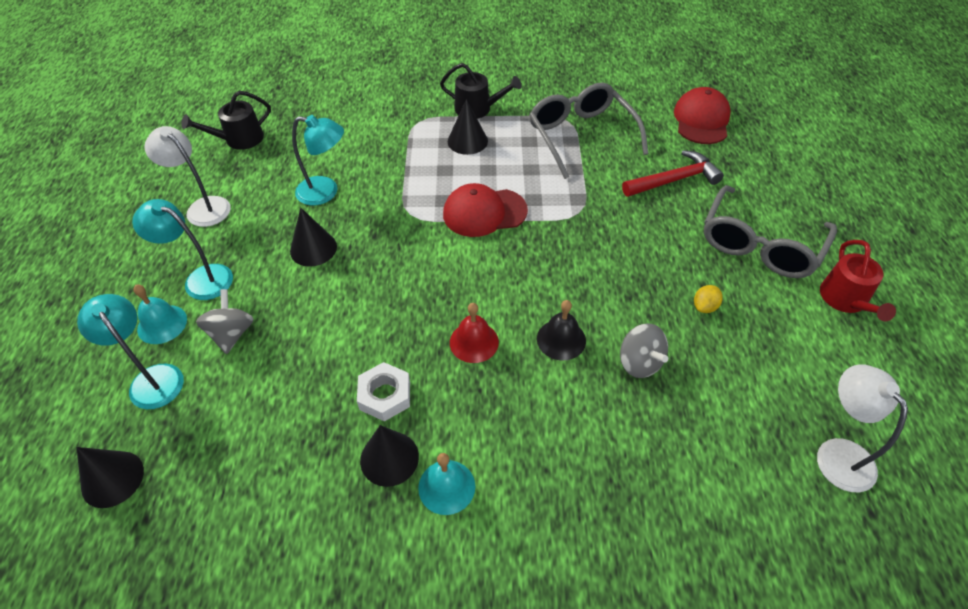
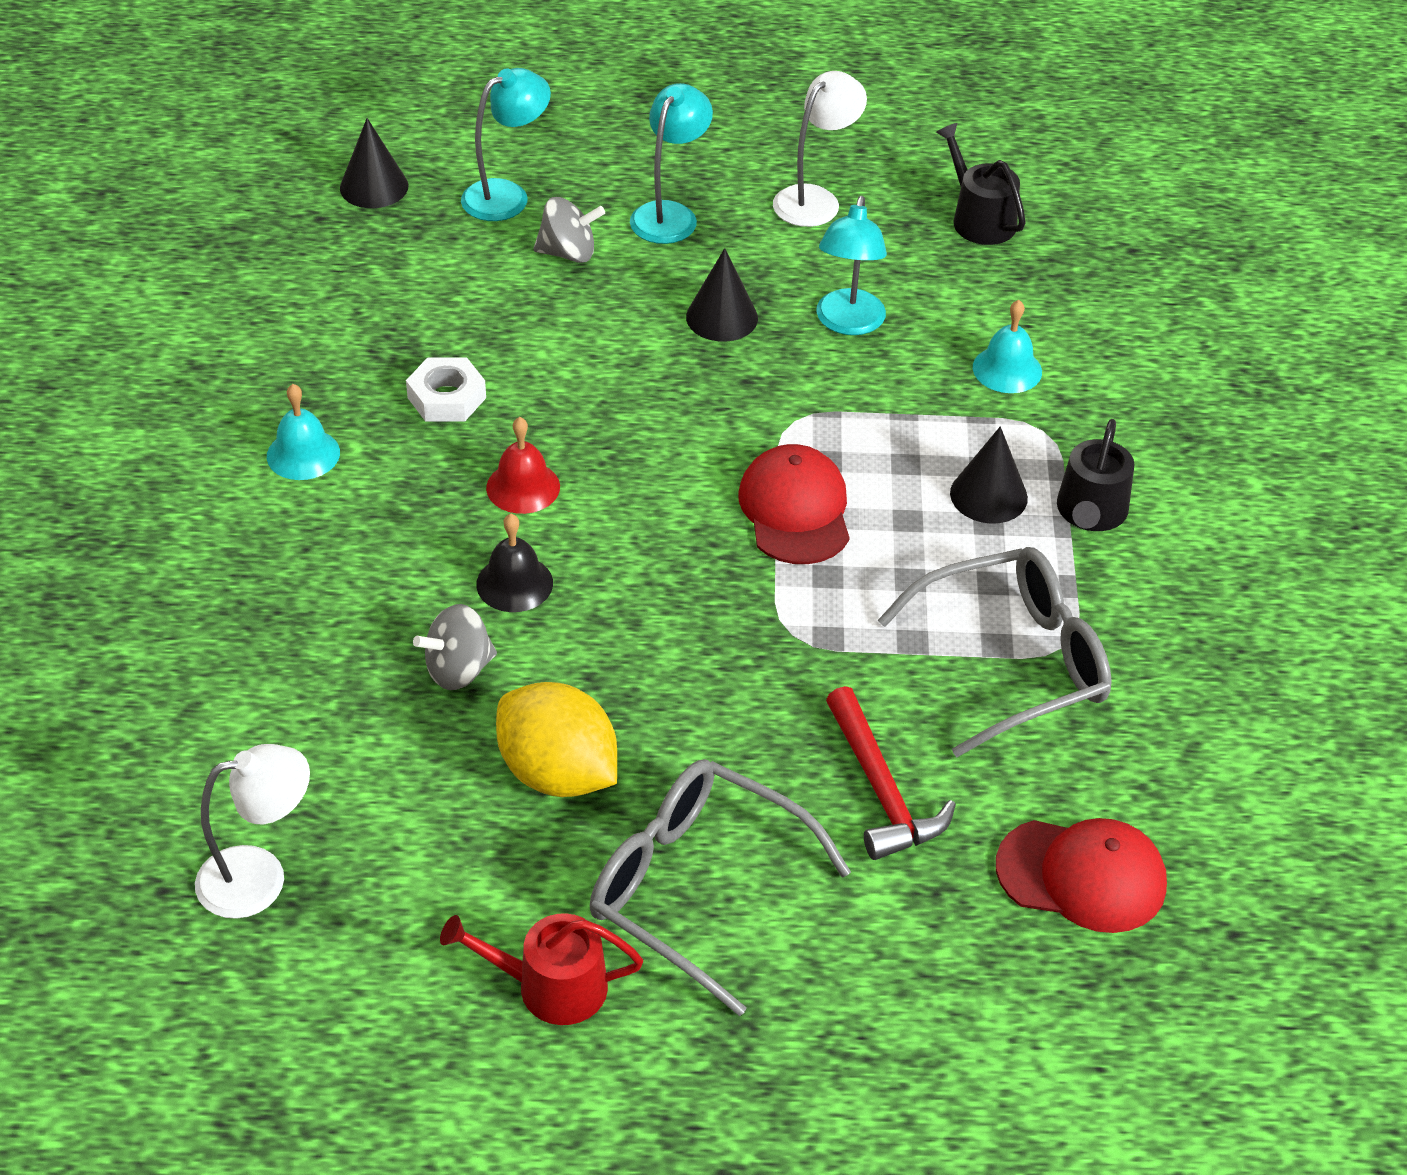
camera: 90 degrees right, 5 degrees down
(162, 324) = (592, 191): turquoise bell -> turquoise bell (1007, 369)
(389, 458) = (353, 403): black cone -> none
(704, 307) = (558, 773): yellow lemon -> yellow lemon, size x2.38

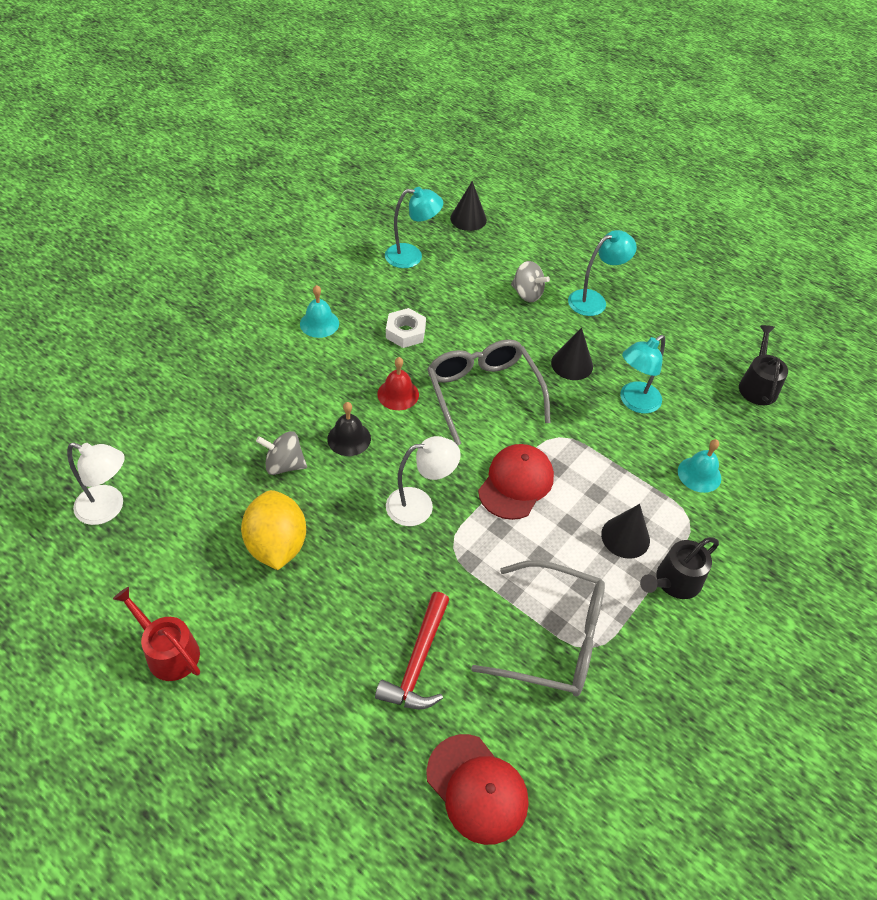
camera: 35 degrees right, 5 degrees up
(507, 195) = (524, 252): turquoise lamp -> turquoise lamp (412, 256)
(698, 889) = (280, 651): grey glasses -> grey glasses (483, 394)
(815, 199) = (676, 330): white lamp -> white lamp (419, 505)

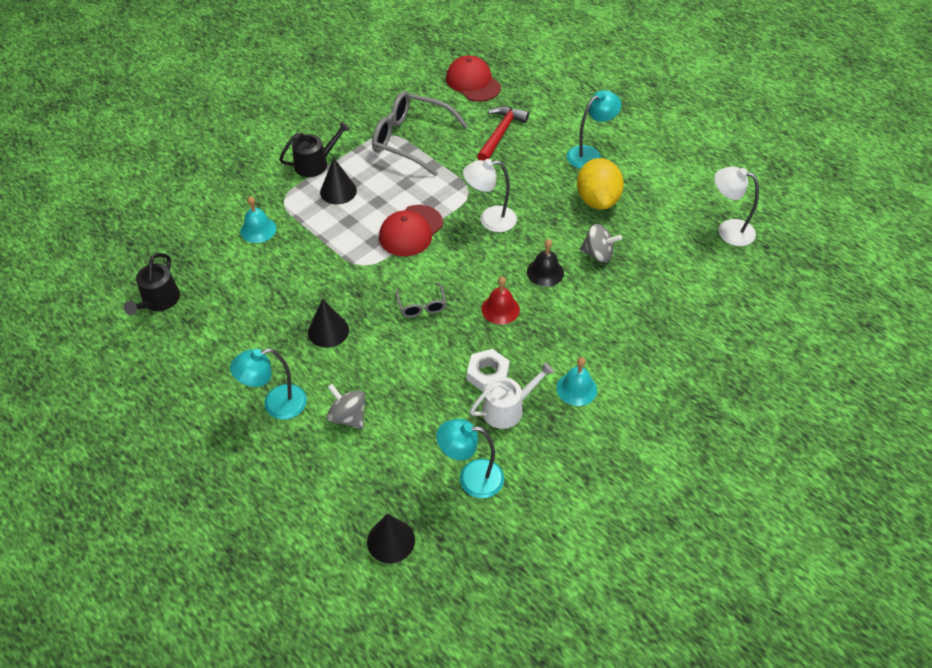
camera: 170 degrees left, 0 degrees up
(168, 652) = (659, 147): red watering can -> none
(384, 305) = (507, 409): none -> white watering can
(483, 394) = (421, 305): grey glasses -> grey glasses, size x0.47
(634, 402) = (284, 291): turquoise lamp -> turquoise lamp (590, 154)

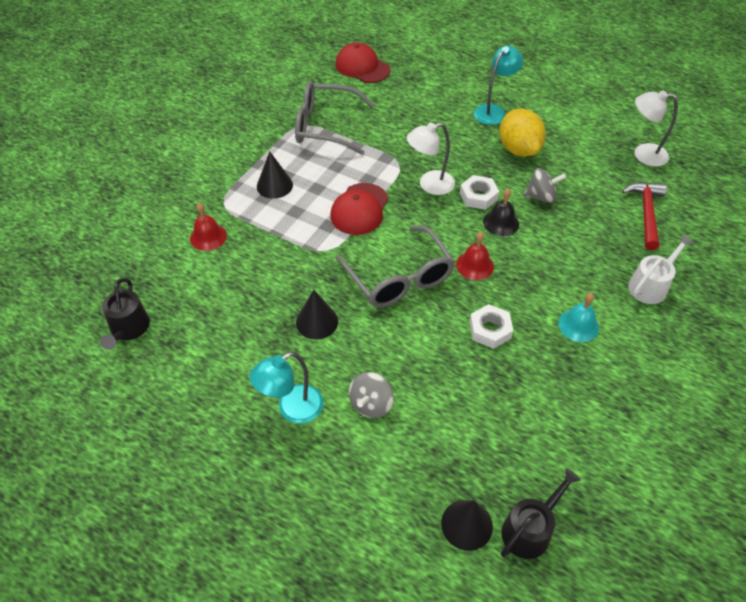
camera: 15 degrees left, 0 degrees up
(258, 229) = (208, 237): turquoise bell -> red bell
(315, 164) = (242, 164): black watering can -> black watering can (530, 529)
(348, 417) = (371, 404): grey spinning top -> grey spinning top turned 90 degrees counterclockwise
(421, 305) = (399, 277): grey glasses -> grey glasses, size x2.11
(471, 478) = (518, 437): turquoise lamp -> none
(500, 133) = (406, 107): red hammer -> red hammer (646, 213)
(507, 409) = (523, 359): white watering can -> white watering can (650, 286)
(534, 241) = (478, 196): none -> white nut

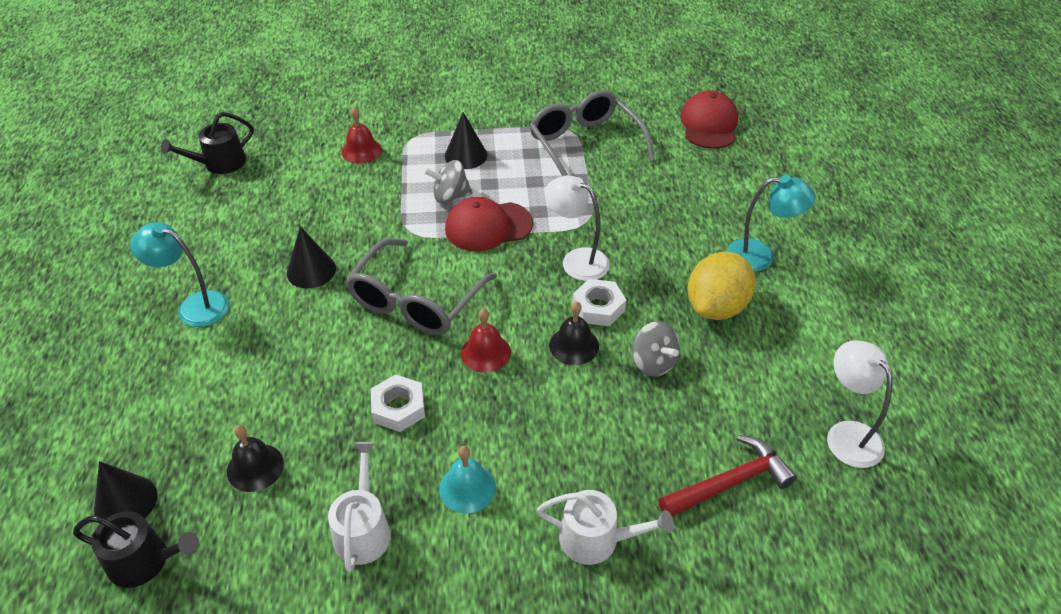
camera: 55 degrees right, 5 degrees down
(371, 404) = (233, 358): grey spinning top -> grey spinning top (450, 196)
(487, 430) = (255, 467): none -> black bell
(578, 391) = (363, 530): none -> white watering can

